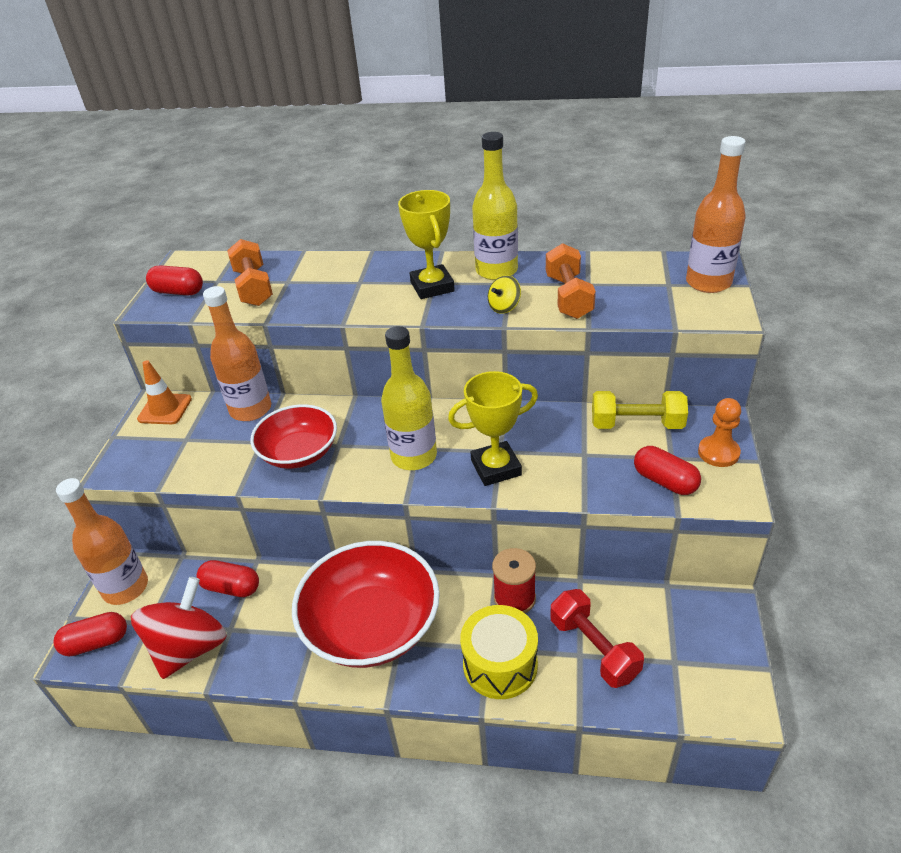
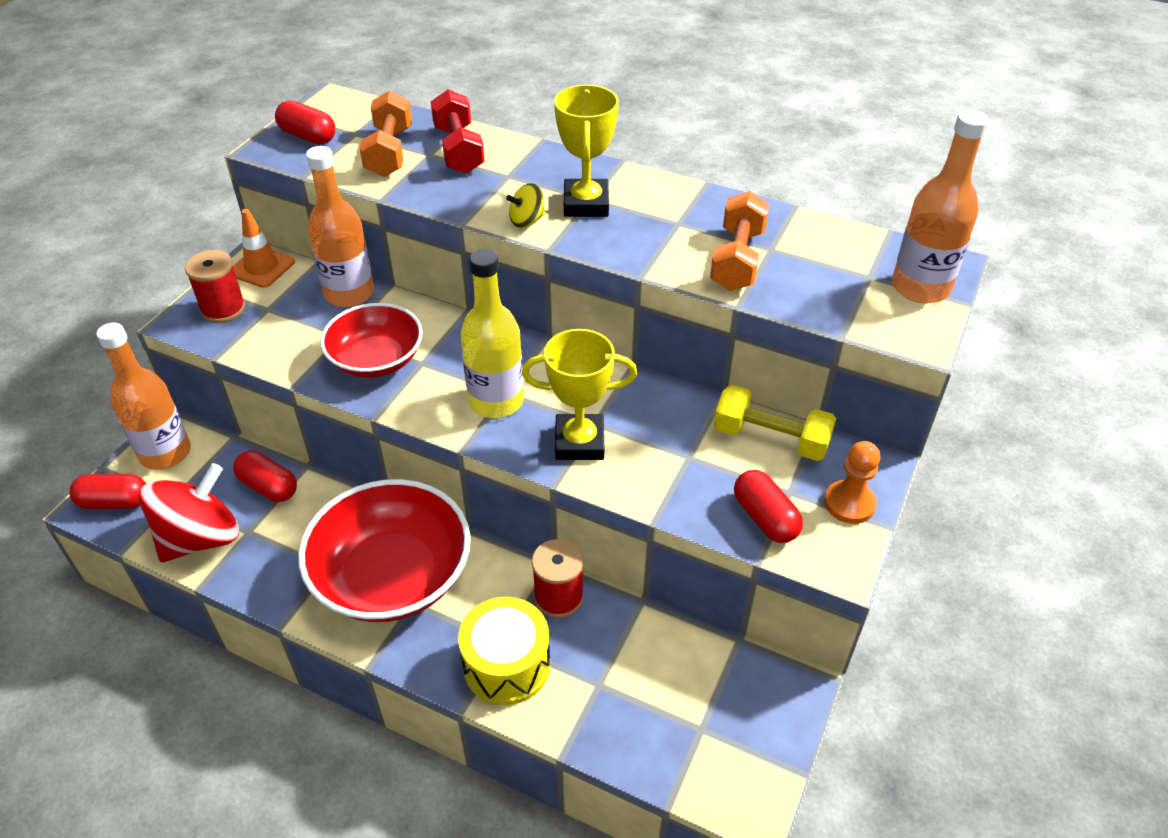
camera: 15 degrees right, 5 degrees up
(146, 449) = (223, 309): none -> red spool
(496, 271) = (671, 203): yellow bottle -> none
(504, 307) = (654, 253): yellow spinning top -> yellow spinning top (527, 221)
(594, 648) = (618, 683): red dumbbell -> red dumbbell (459, 150)

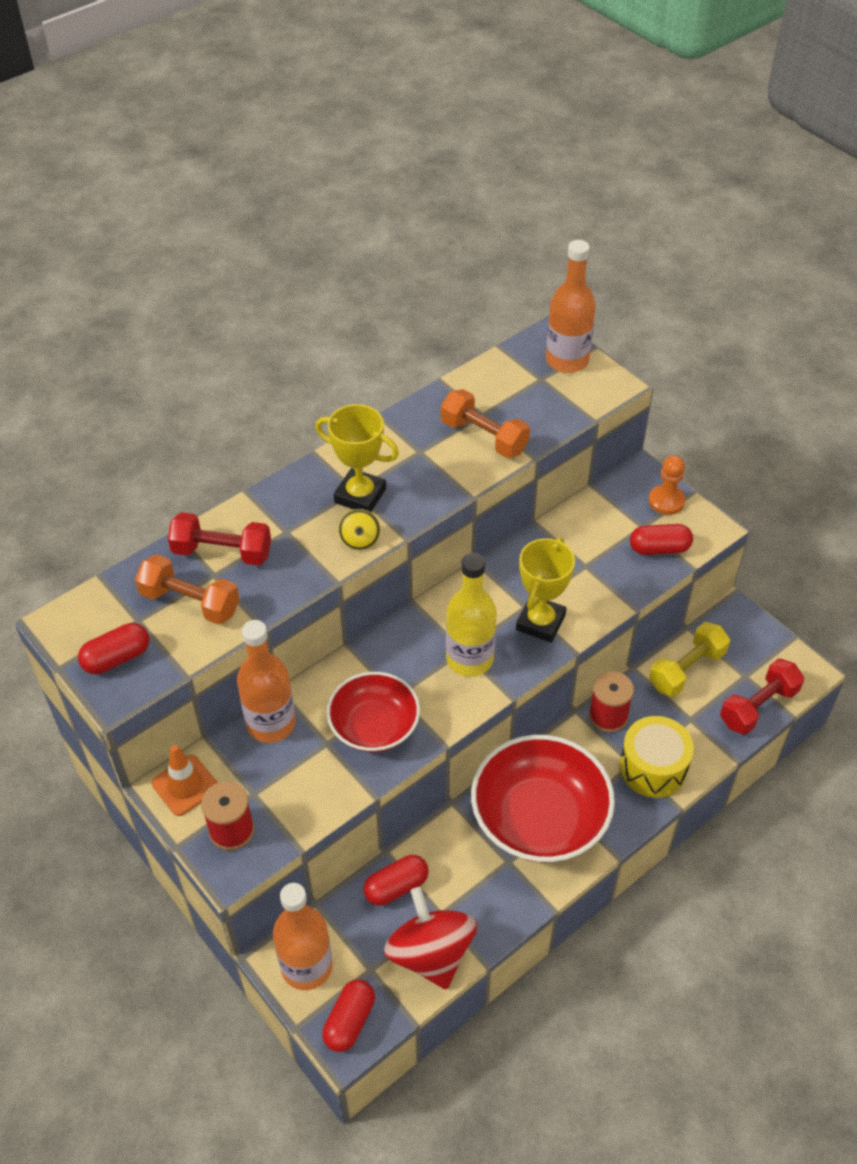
camera: 65 degrees left, 5 degrees up
(659, 759) = (758, 706): none -> red dumbbell
(770, 439) = (591, 515): yellow dumbbell -> yellow dumbbell (687, 669)

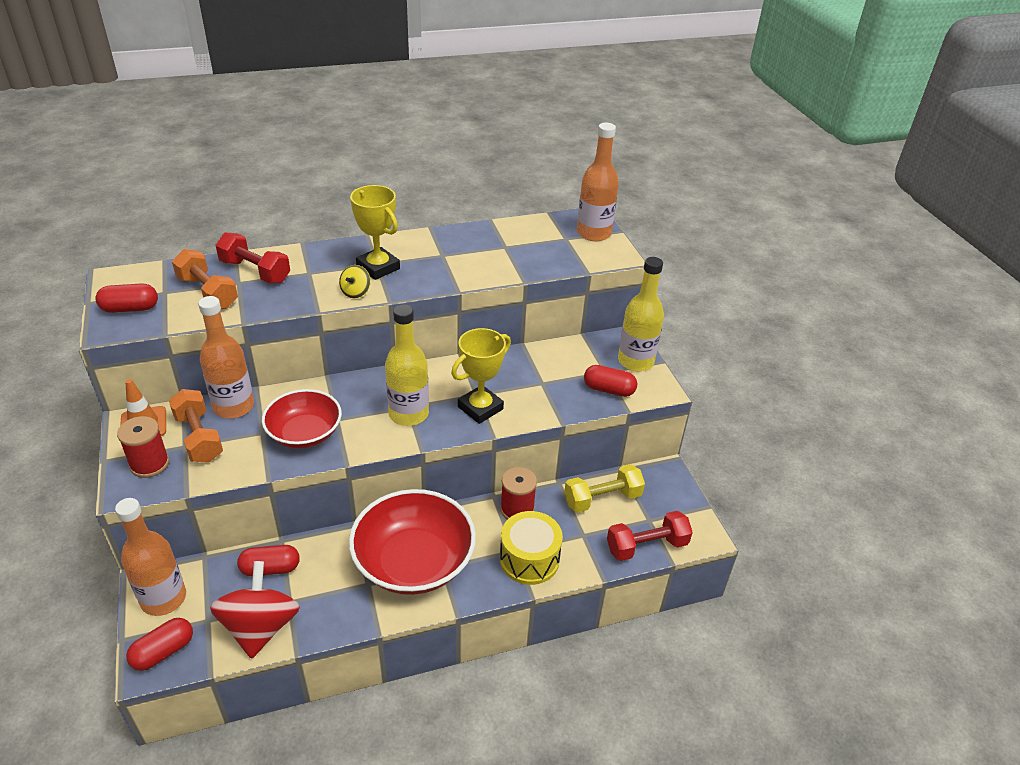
camera: 20 degrees right, 10 degrees down
(484, 437) = (496, 259): orange dumbbell -> orange dumbbell (199, 437)
(666, 501) = (635, 361): orange pawn -> yellow bottle

